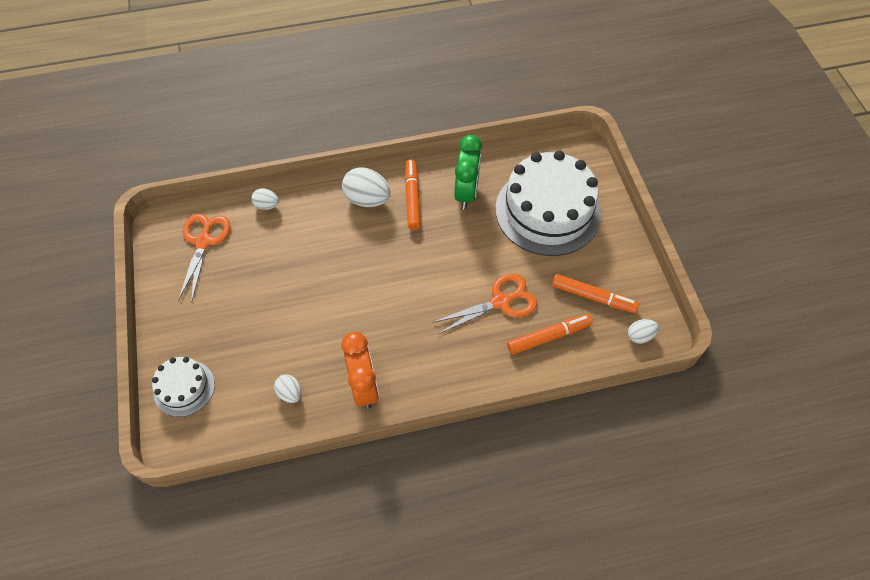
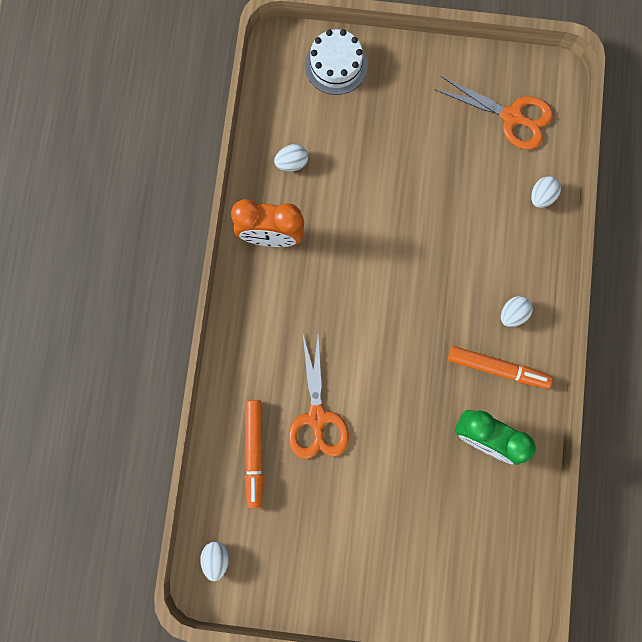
camera: 110 degrees right, 20 degrees up
(367, 199) = (513, 314): white egg -> white egg, size x0.55
(547, 211) = (422, 529): white cake -> none
(593, 297) = (284, 528): orange marker -> none

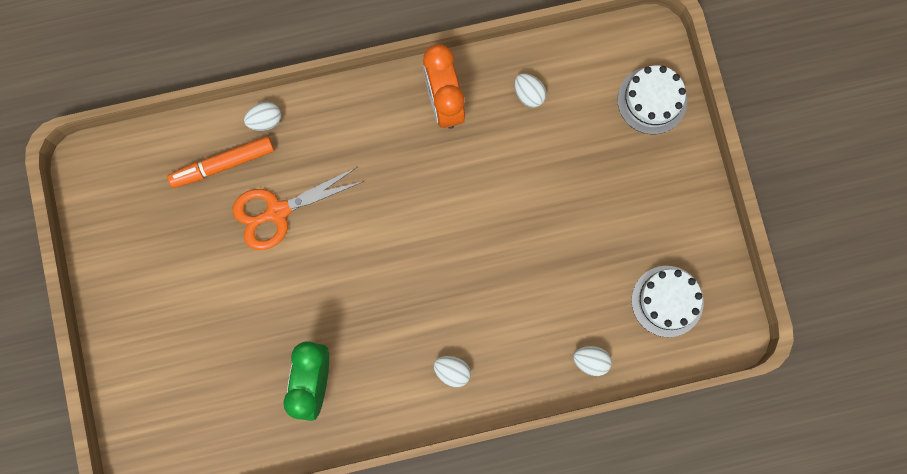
camera: 70 degrees right, 0 degrees up
(216, 558) = (112, 165): white egg -> white egg (265, 120)
(497, 368) = (389, 374): orange marker -> none
(511, 117) = (667, 301): orange scissors -> white cake

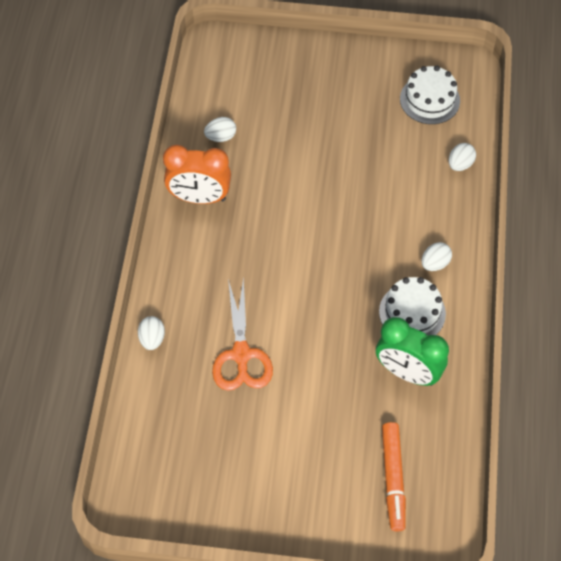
camera: 70 degrees left, 20 degrees down
(223, 164) = (177, 386): orange marker -> orange marker (393, 479)
(652, 100) = (264, 58): white cake -> white cake (412, 312)

